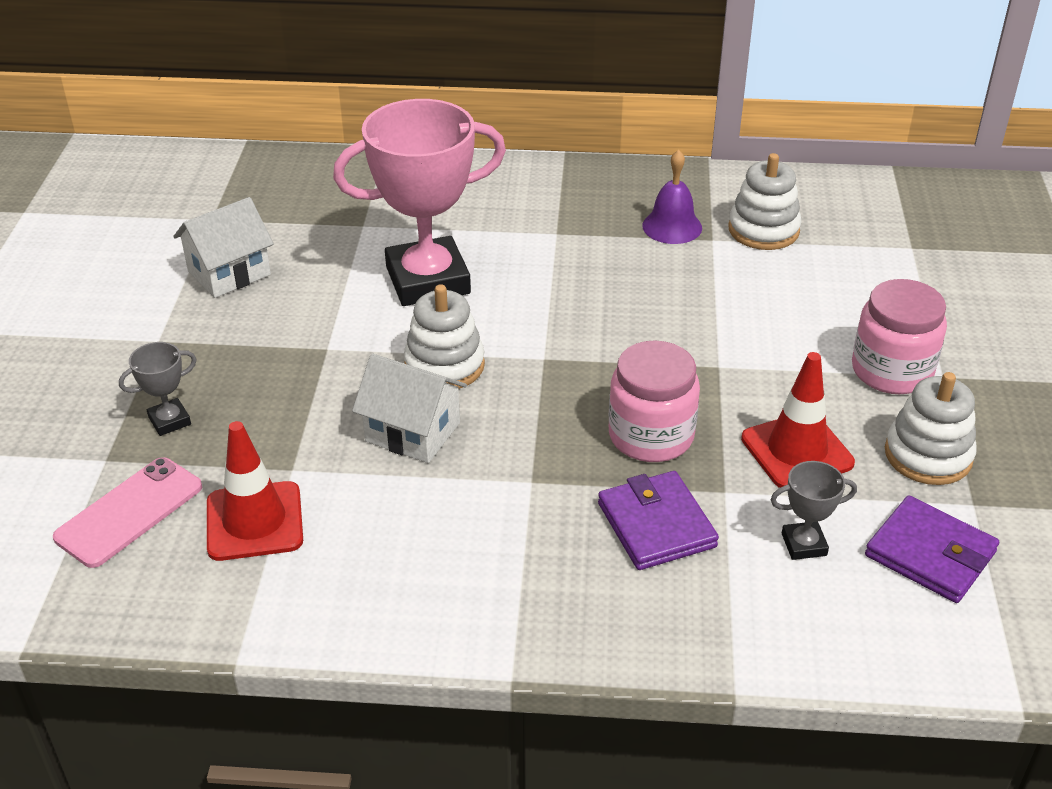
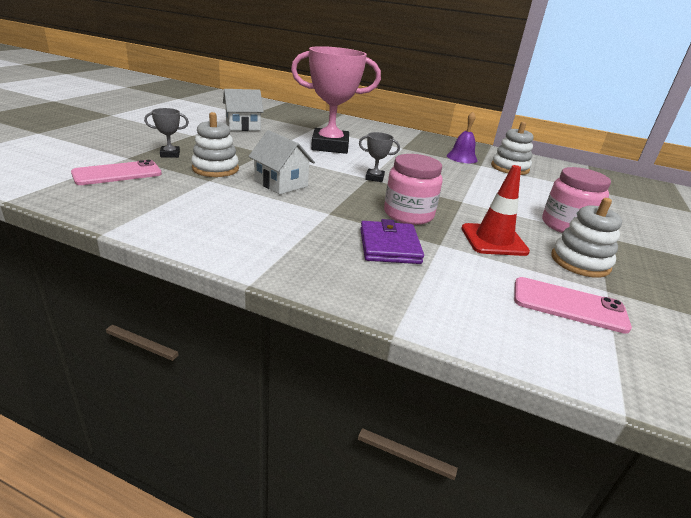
camera: 15 degrees right, 10 degrees down
(254, 521) = (172, 190): red traffic cone -> none
(444, 365) = (316, 169): white stacking toy -> white stacking toy (215, 169)
(804, 544) = (480, 278): grey trophy -> grey trophy (374, 178)
(930, 554) = (568, 305): purple wallet -> pink phone

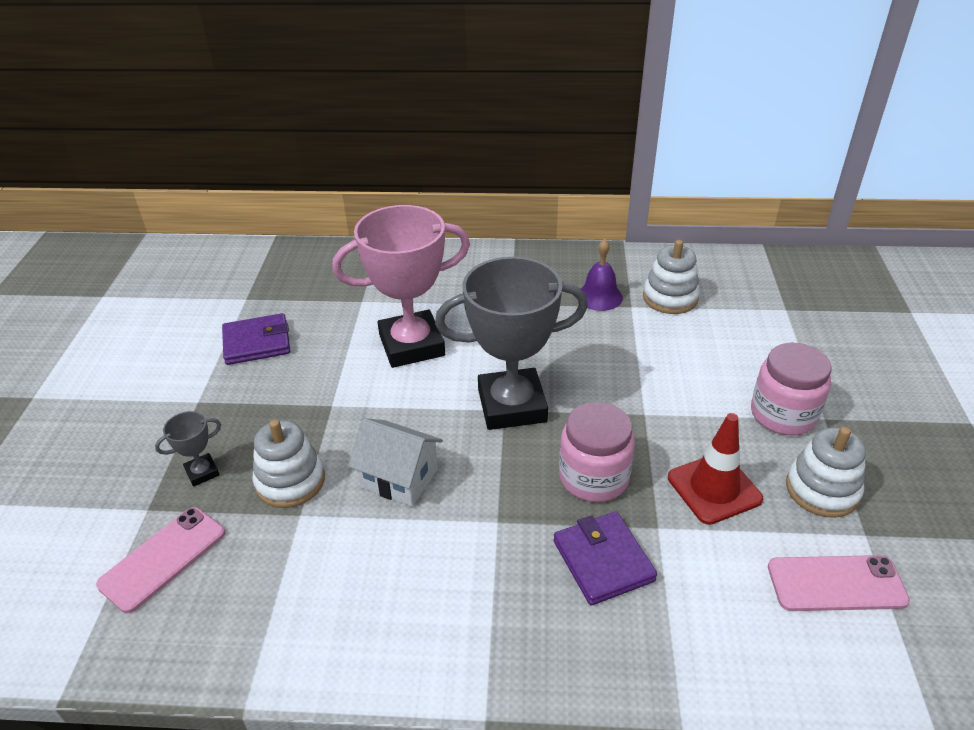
camera: 15 degrees left, 10 degrees up
(243, 126) = (257, 342): white house -> purple wallet
(374, 178) = (512, 405): grey trophy -> grey trophy, size x2.39

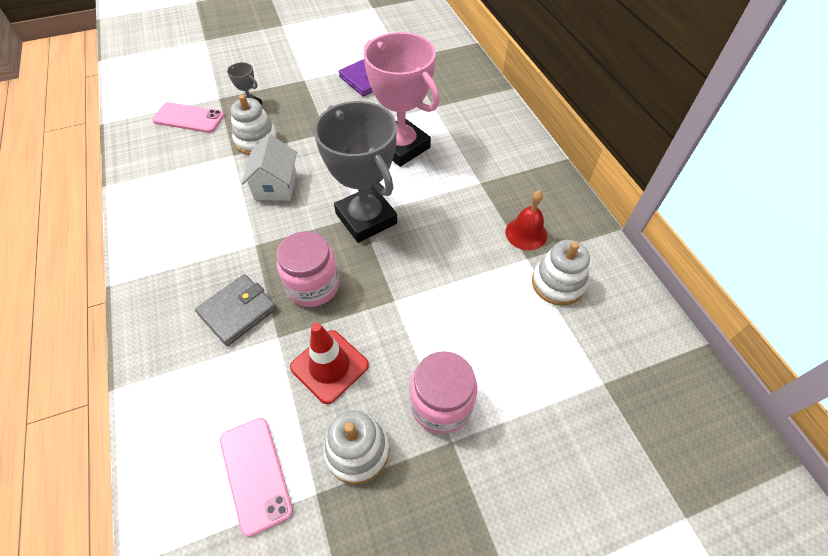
camera: 65 degrees right, 15 degrees up
(599, 296) = (526, 233): purple bell -> red bell
(603, 561) = (238, 311): purple wallet -> grey wallet

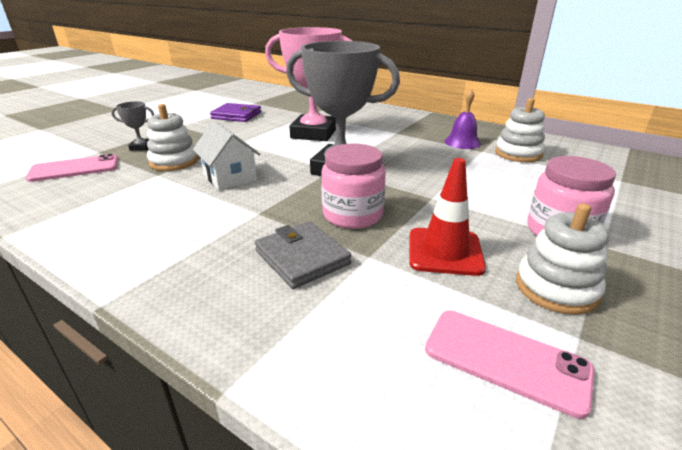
camera: 35 degrees left, 25 degrees down
(238, 311) = (302, 257): grey wallet -> grey wallet turned 45 degrees counterclockwise
(526, 233) = (462, 142): red bell -> purple bell

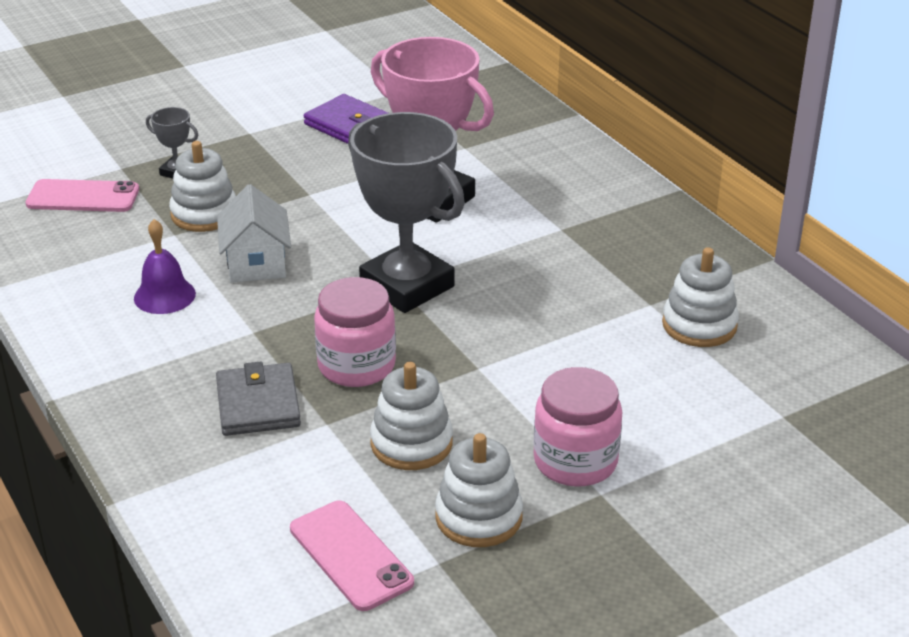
camera: 25 degrees right, 5 degrees up
(445, 251) = (411, 443): red traffic cone -> white stacking toy
(462, 142) = (642, 278): purple bell -> purple bell (164, 295)

